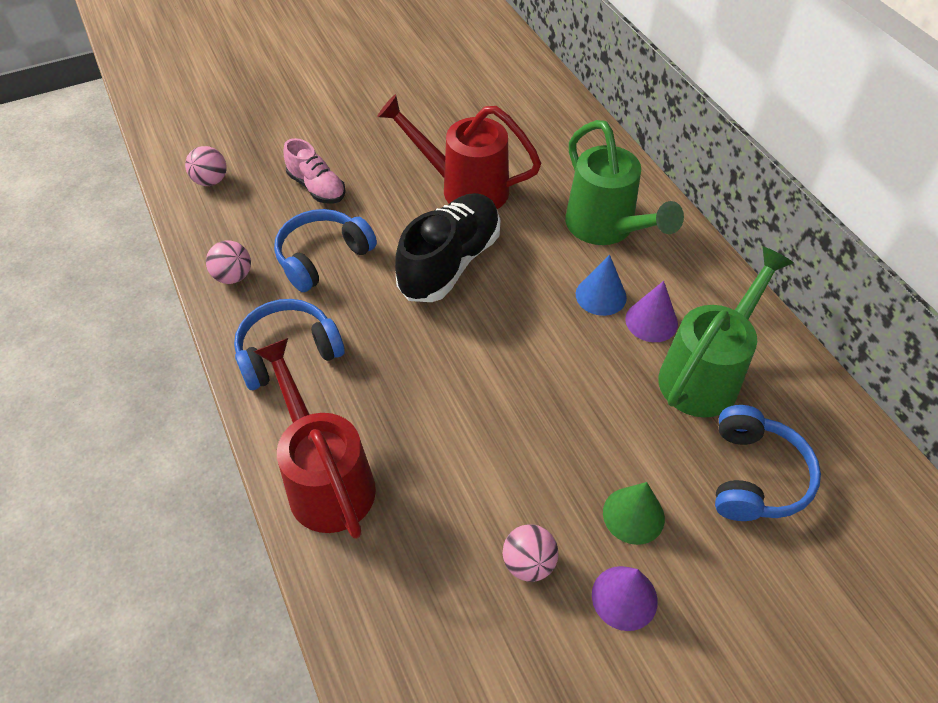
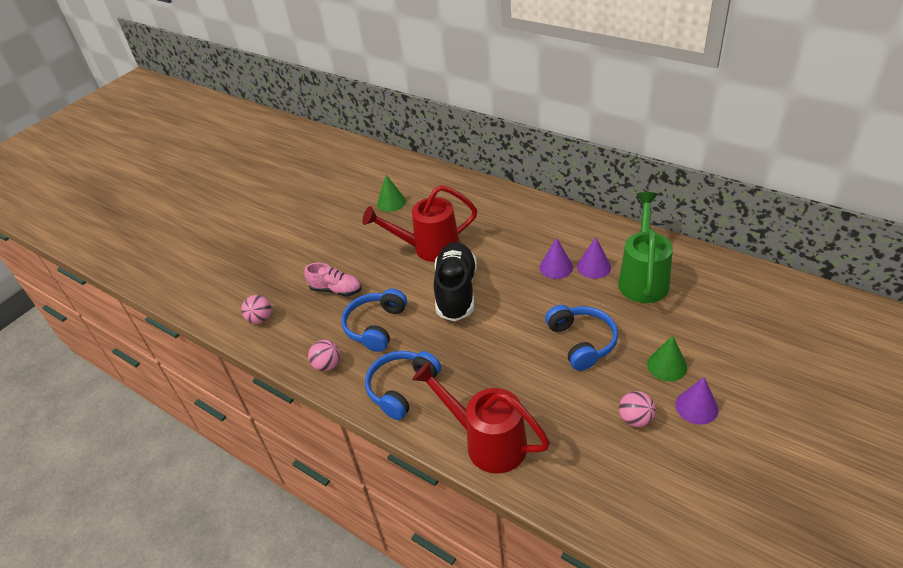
camera: 25 degrees left, 10 degrees down
(469, 105) = (391, 202): none -> green cone
(601, 295) = (556, 267): blue cone -> purple cone
(605, 228) = (528, 231): green watering can -> none
(754, 476) = (708, 314): blue headphones -> blue headphones (582, 342)

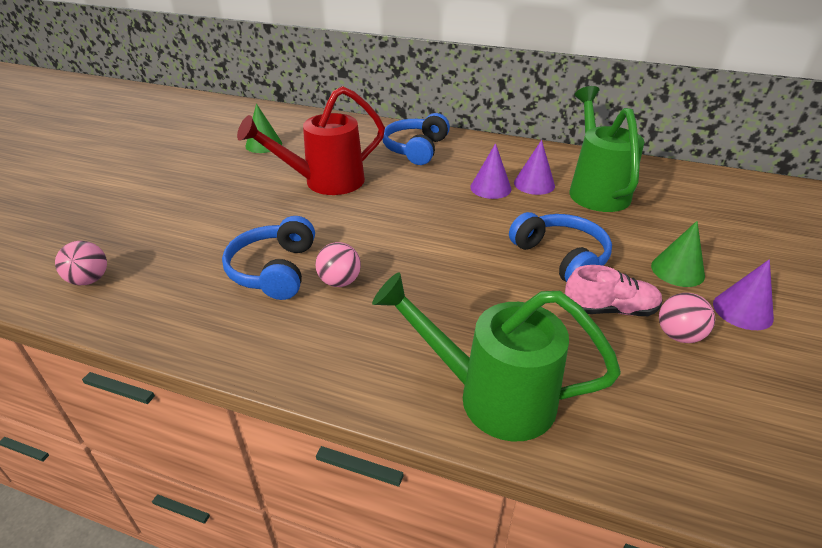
camera: 20 degrees left, 5 degrees down
(327, 365) = (208, 326): pink ball -> pink ball (339, 282)
(336, 290) = (206, 235): pink shoe -> pink shoe (609, 309)
(402, 388) = (335, 342): blue headphones -> blue headphones (416, 149)
(456, 291) = (376, 222): black shoe -> none
(487, 442) = (492, 396): red watering can -> green watering can

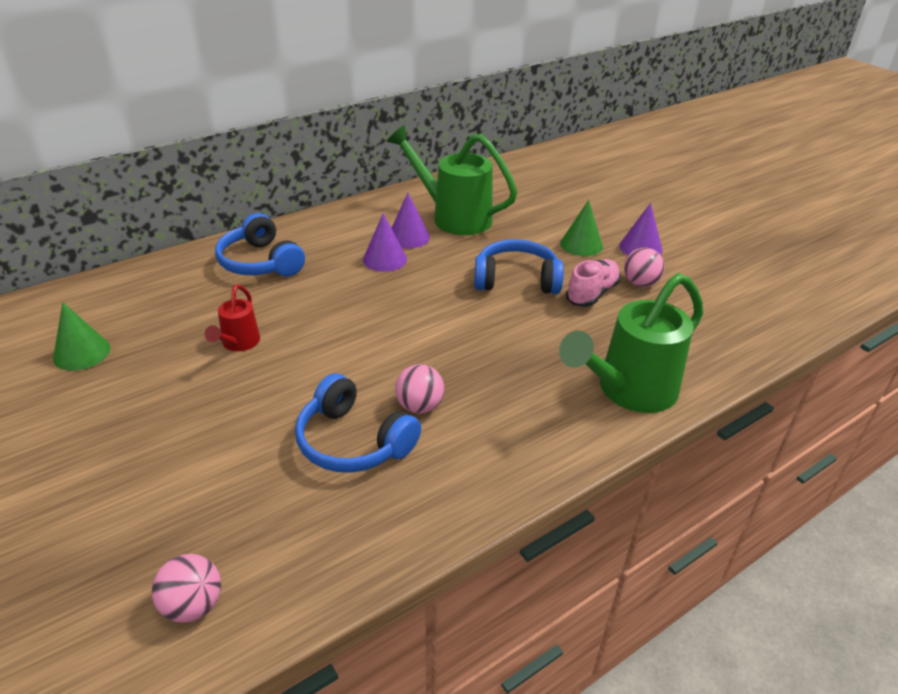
camera: 55 degrees left, 0 degrees up
(325, 182) = (238, 343): red watering can -> red watering can, size x0.50

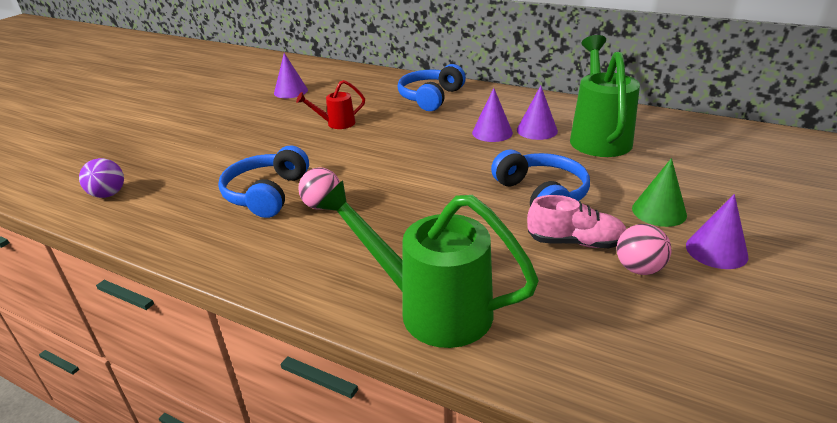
camera: 65 degrees right, 5 degrees down
(82, 353) = (290, 91): green cone -> purple cone
(193, 605) = (108, 194): pink ball -> purple ball

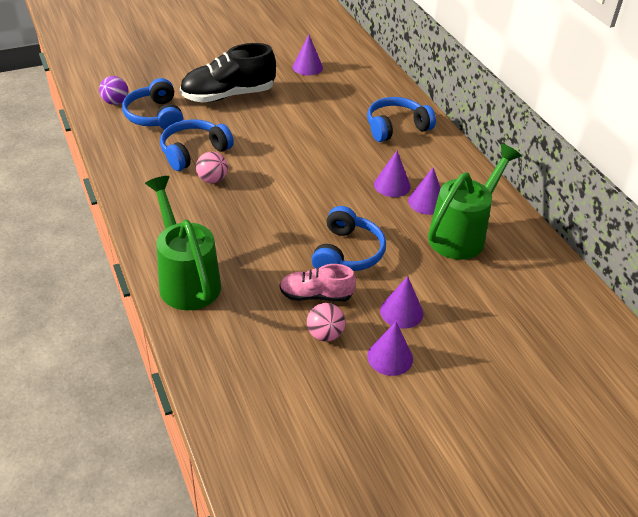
camera: 35 degrees right, 10 degrees up
(177, 185) = (155, 116): none -> blue headphones
(240, 137) = (228, 95): none -> black shoe
(336, 124) = (300, 116): red watering can -> none
(575, 242) = (316, 295): pink shoe -> pink shoe turned 135 degrees clockwise
(659, 211) = (401, 312): green cone -> purple cone

